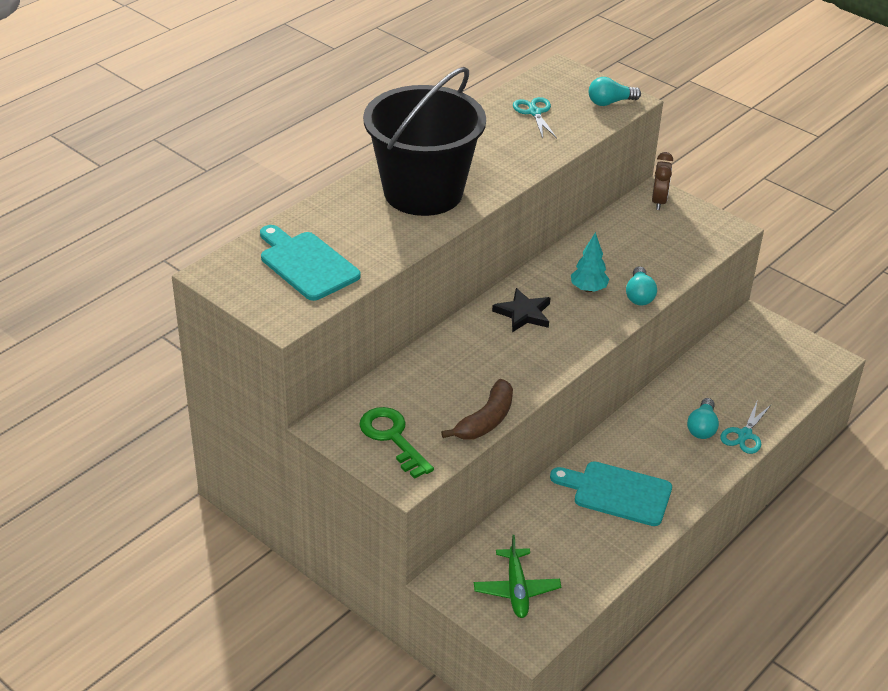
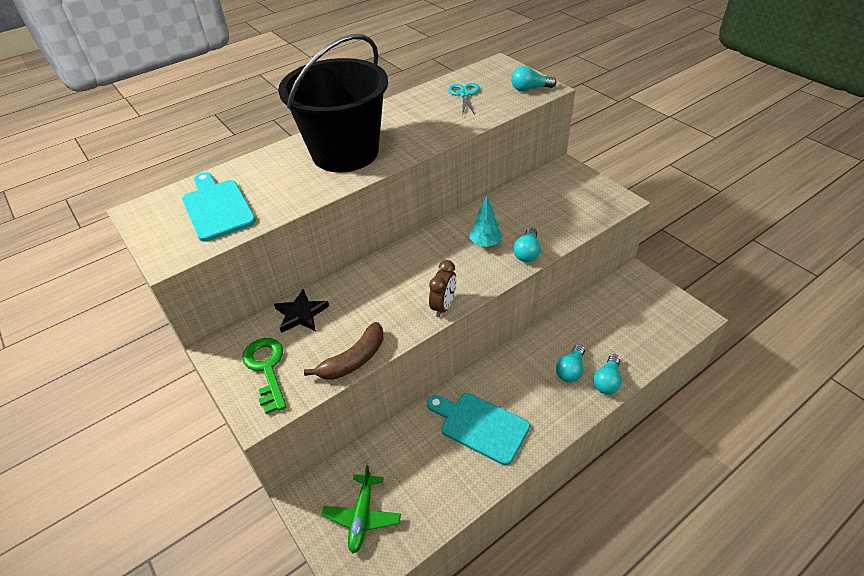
camera: 15 degrees right, 5 degrees up
(523, 313) = (423, 261): black star -> black star (301, 314)
(659, 201) = (565, 174): brown clock -> brown clock (443, 306)
(744, 435) = (607, 381): turquoise scissors -> turquoise light bulb

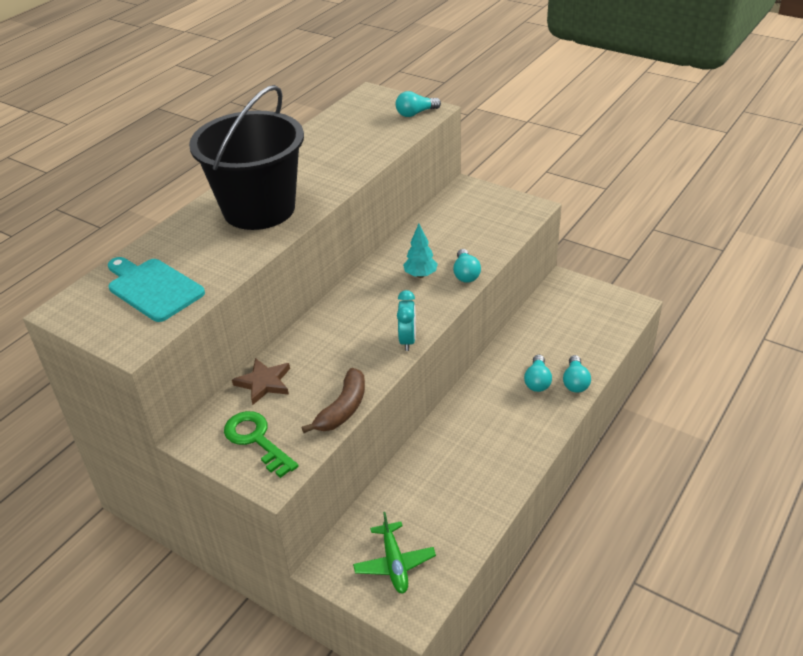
camera: 20 degrees left, 5 degrees down
(301, 314) = (264, 383): black star -> brown star
(443, 306) = (407, 340): brown clock -> turquoise clock
(464, 94) = (352, 130): turquoise scissors -> none
(480, 426) = (473, 453): turquoise cutting board -> none

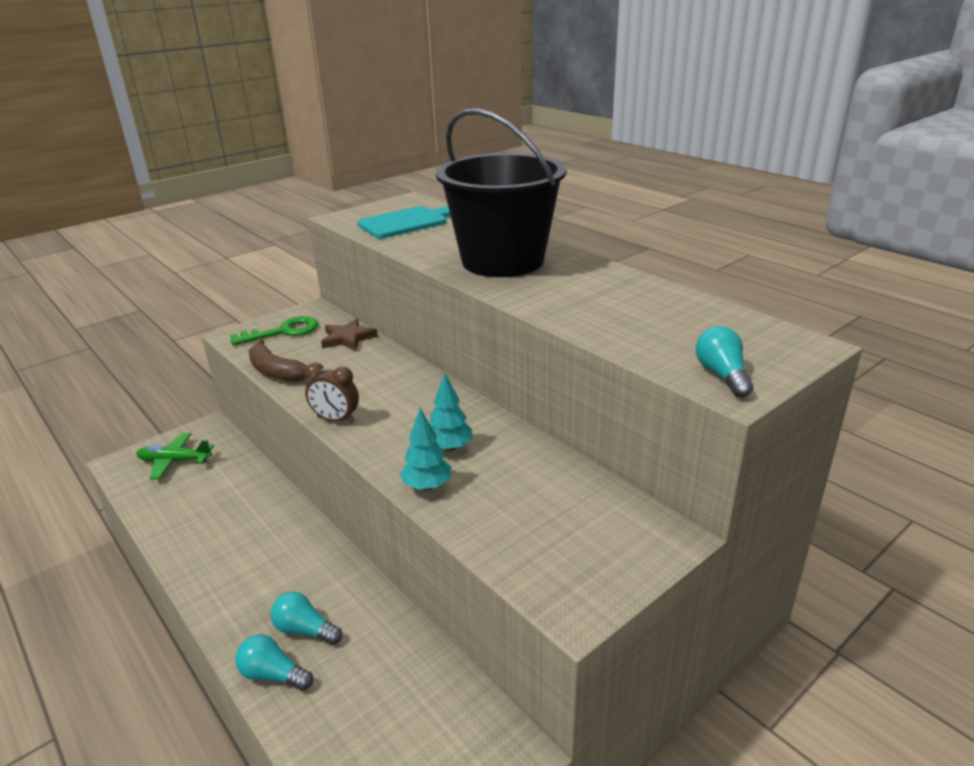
camera: 105 degrees right, 10 degrees down
(407, 340) = (336, 419): turquoise clock -> brown clock
(466, 274) = (427, 486): turquoise light bulb -> turquoise tree

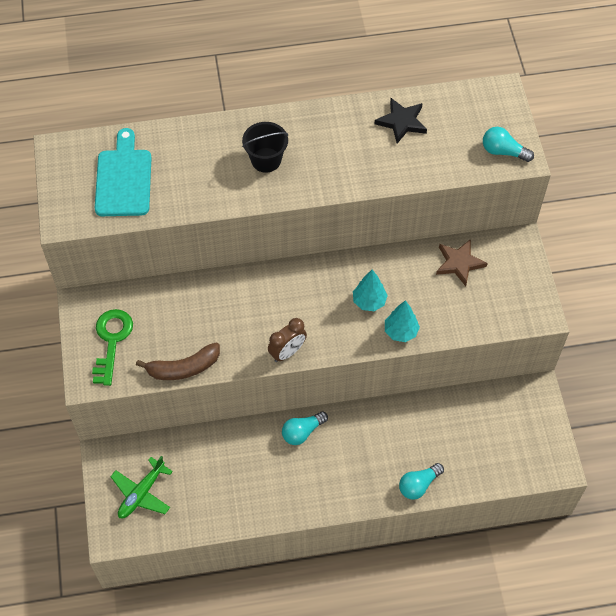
camera: 60 degrees left, 30 degrees up
(305, 630) = (394, 457): turquoise light bulb -> turquoise light bulb (302, 432)
(348, 338) = (164, 299): brown star -> brown star (459, 263)
(502, 261) = (266, 160): black bucket -> black bucket, size x0.43
(655, 304) = (402, 122): none -> black star

